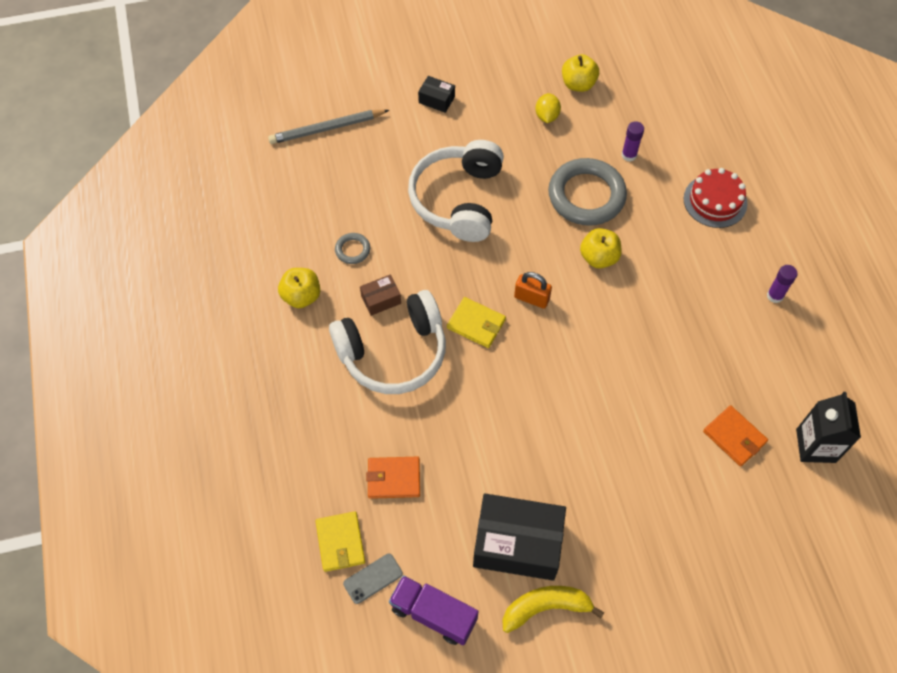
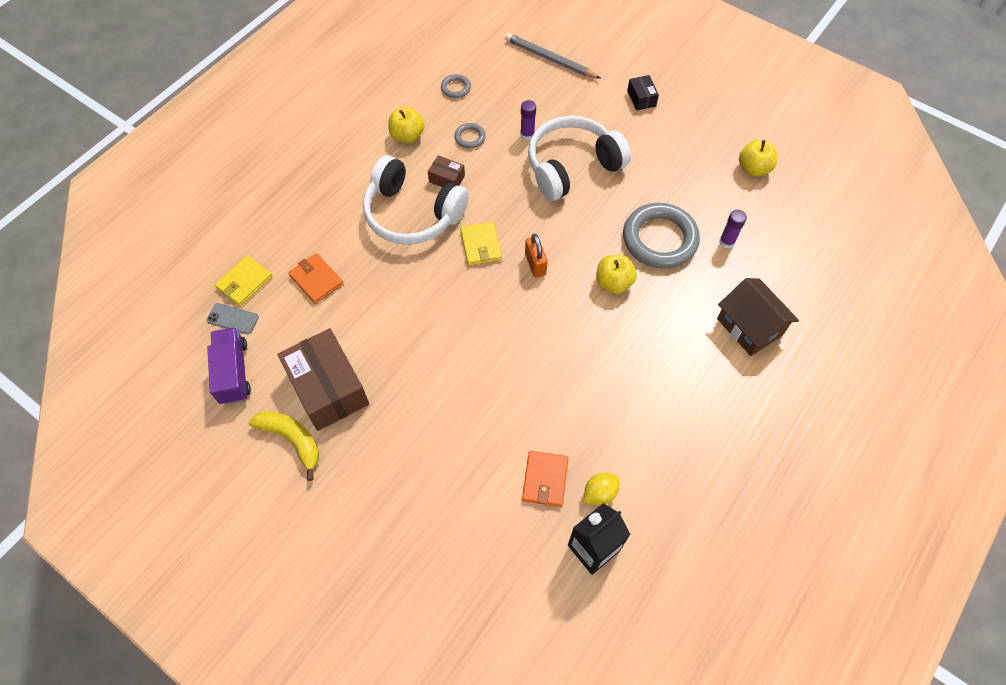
camera: 50 degrees right, 0 degrees up
(285, 220) = (456, 88): none -> grey ring
(517, 543) = (328, 388): black box -> brown box
(547, 116) = (702, 169): yellow lemon -> yellow lemon (599, 493)
(715, 201) = (749, 327): red cake -> brown house
(775, 296) = (705, 427): purple glue stick -> purple glue stick (527, 134)

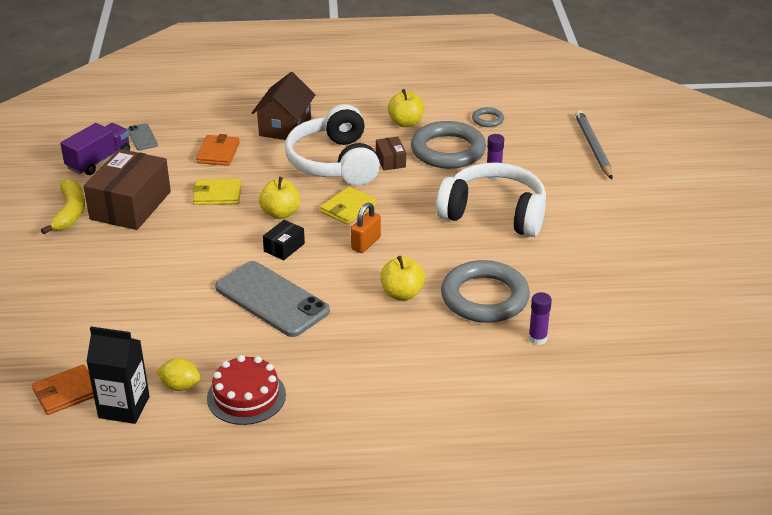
camera: 50 degrees right, 25 degrees down
(244, 282) = (178, 126): yellow wallet -> yellow wallet (217, 194)
(470, 137) = (448, 150): grey ring -> grey ring, size x2.25
(545, 480) = (162, 349): orange wallet -> orange wallet (66, 392)
(548, 367) = (272, 299): none -> grey phone
(641, 98) = (628, 213): black box -> black box (284, 247)
(647, 455) = (246, 396): none -> red cake
(749, 327) = (459, 397): brown house -> brown house (285, 127)
(753, 168) = (649, 316): yellow apple -> yellow apple (280, 213)

